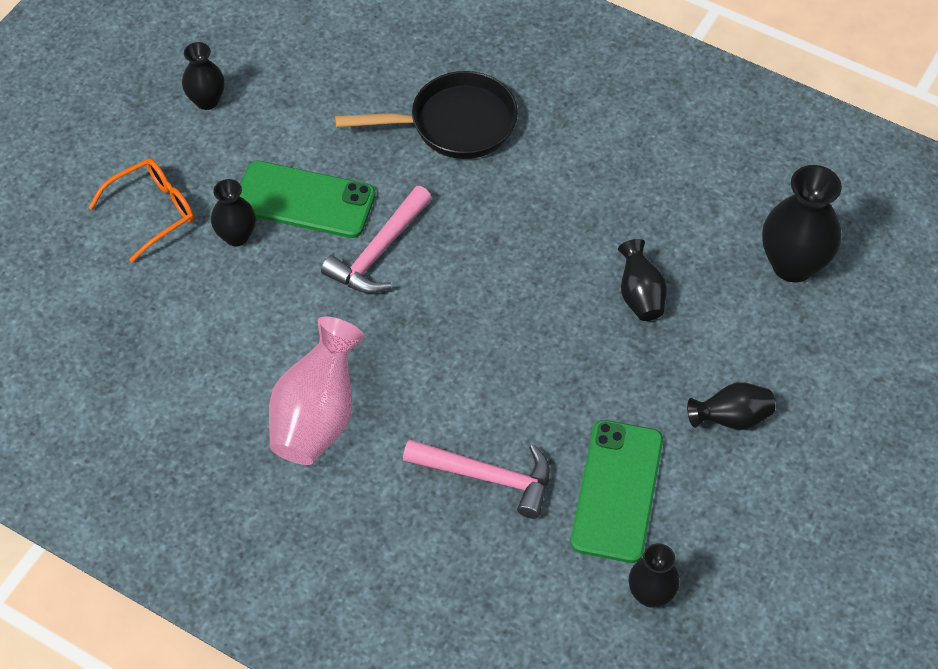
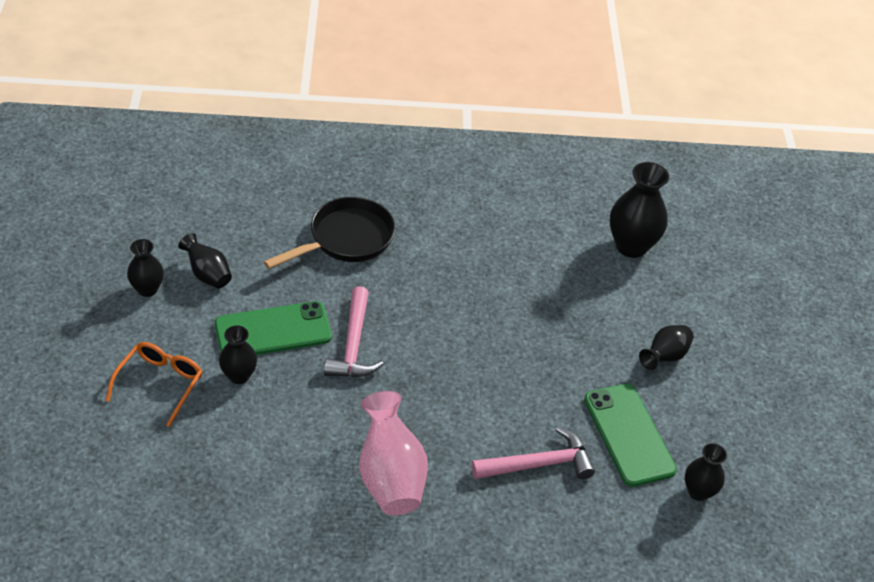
camera: 35 degrees left, 10 degrees down
(640, 295) = (551, 303): black vase -> black vase (207, 274)

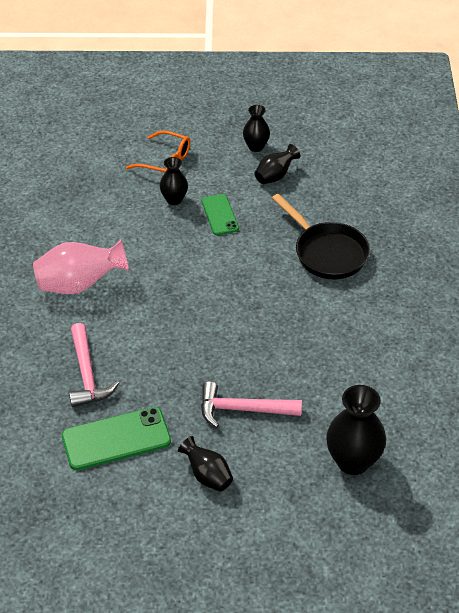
camera: 95 degrees right, 0 degrees up
(273, 331) = (219, 215): green phone -> green phone, size x0.62
(353, 345) = (208, 260): pink hammer -> pink hammer (243, 409)
(698, 491) = (53, 485): black vase -> none

